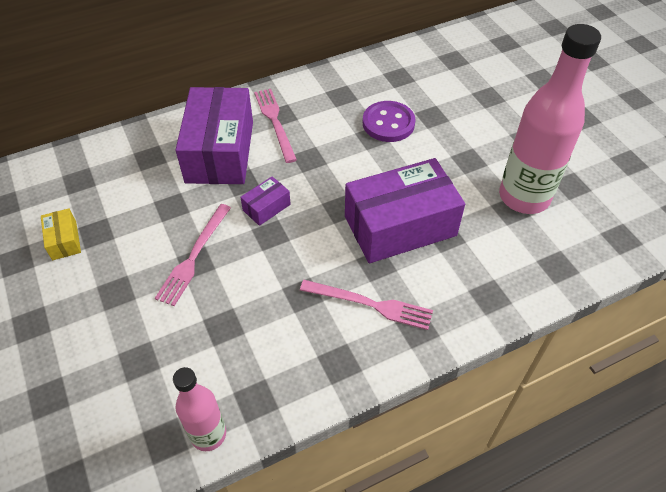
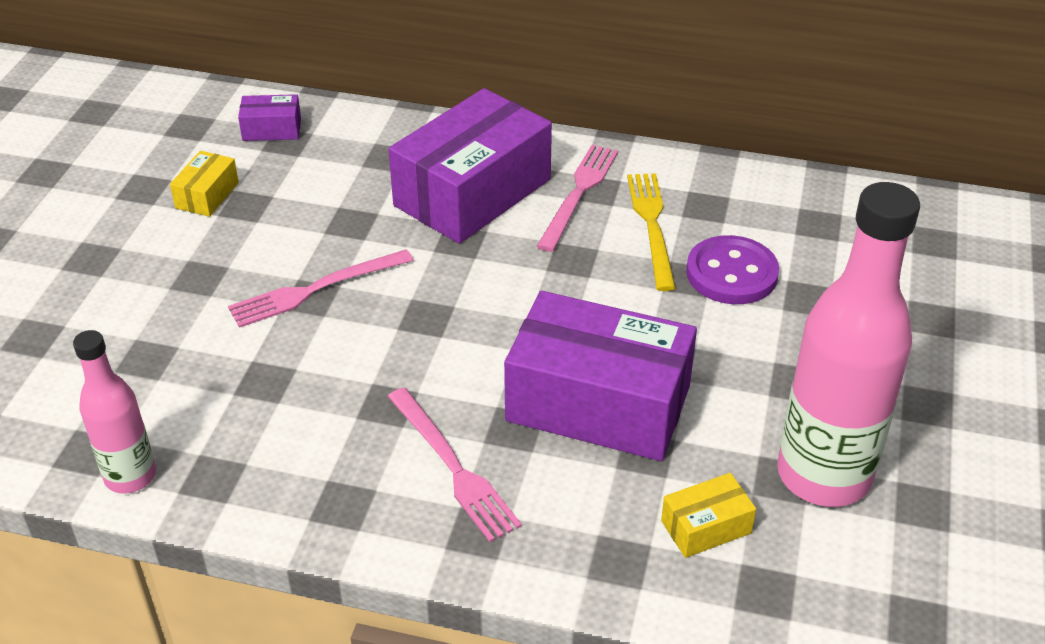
camera: 40 degrees right, 10 degrees down
(266, 207) = (456, 285): purple box -> purple box (272, 129)
(327, 119) = (652, 225): none -> yellow fork
(506, 254) = (706, 527): none -> yellow box

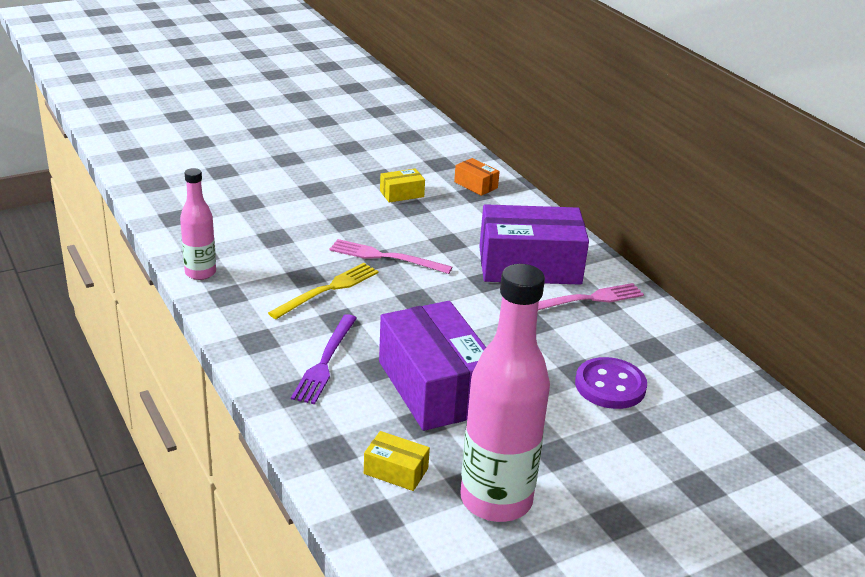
camera: 45 degrees right, 10 degrees down
(272, 129) = (476, 185): purple box -> orange box
(453, 467) = (325, 361): pink fork -> purple fork
(652, 225) = (602, 337): yellow fork -> yellow fork (328, 290)

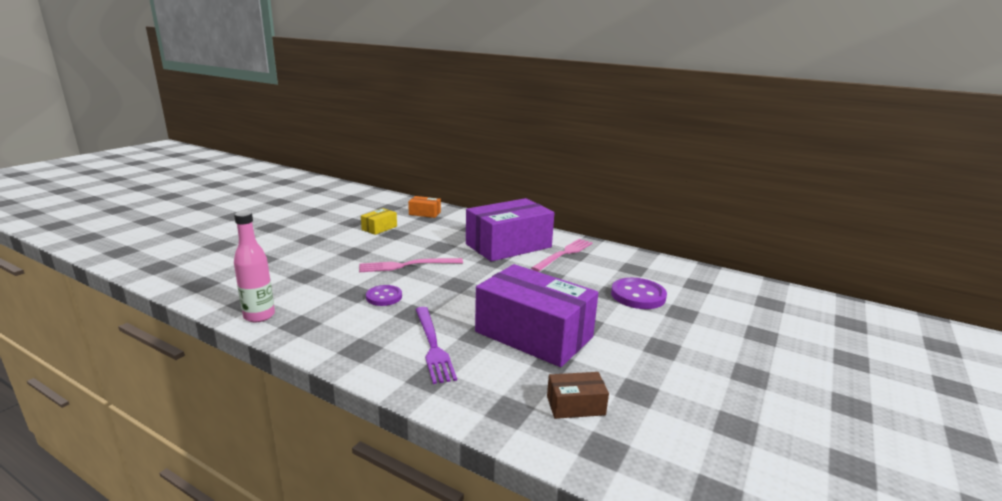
camera: 30 degrees left, 10 degrees down
(328, 290) = (384, 297): yellow fork -> purple button
(396, 471) = (575, 405): yellow box -> brown box
(496, 500) = (667, 395): pink bottle -> none

